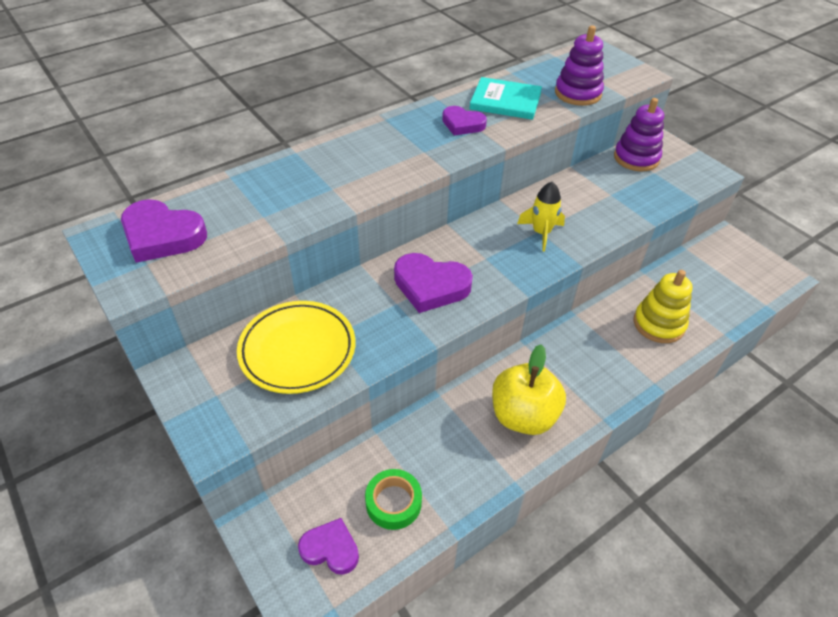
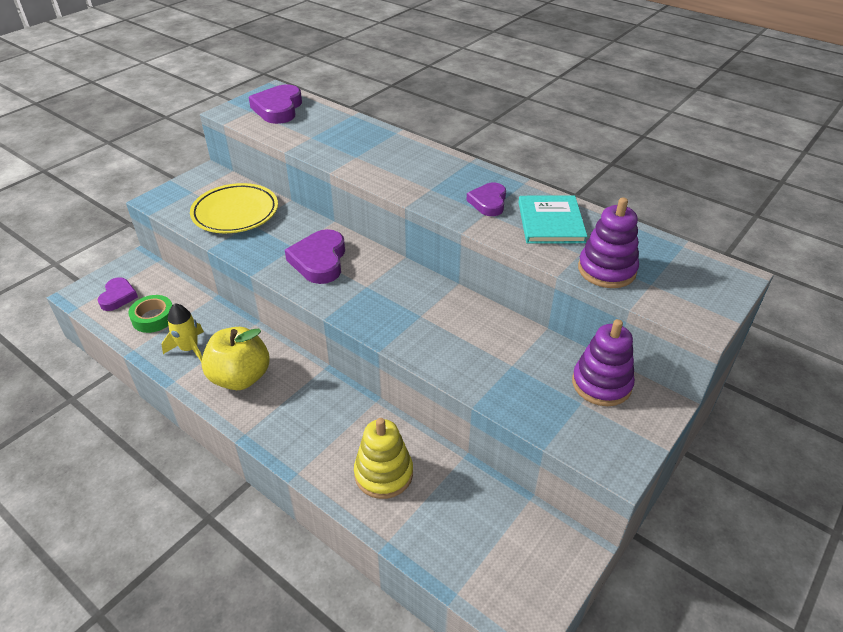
camera: 75 degrees right, 5 degrees down
(541, 233) = (418, 317): yellow rocket -> yellow rocket (189, 349)

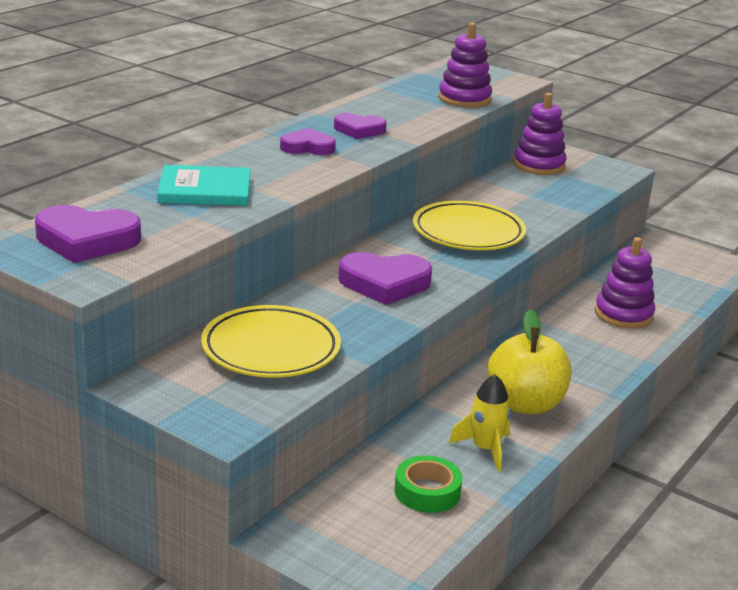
camera: 95 degrees left, 15 degrees down
(118, 297) = (380, 538): purple heart -> purple heart (307, 147)
(383, 474) = (623, 314): yellow stacking toy -> purple stacking toy
(414, 312) = (468, 233): none -> yellow plate
(550, 222) = (392, 110): turquoise book -> turquoise book (205, 190)

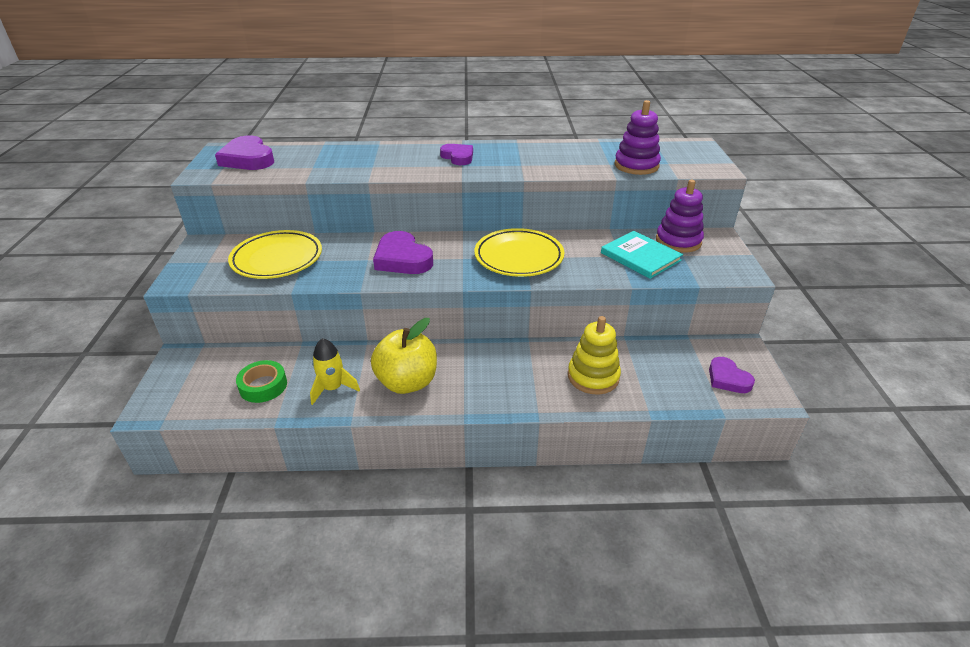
camera: 55 degrees right, 10 degrees up
(205, 190) = (351, 158): turquoise book -> turquoise book (640, 257)
(359, 130) = (513, 159): purple heart -> purple heart (727, 379)
(623, 314) = (593, 377): purple stacking toy -> yellow stacking toy

